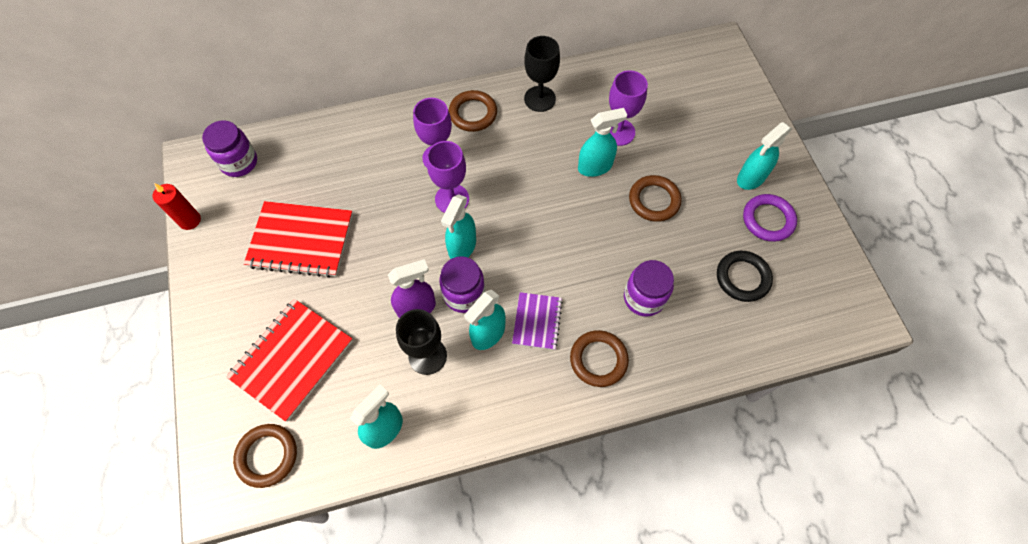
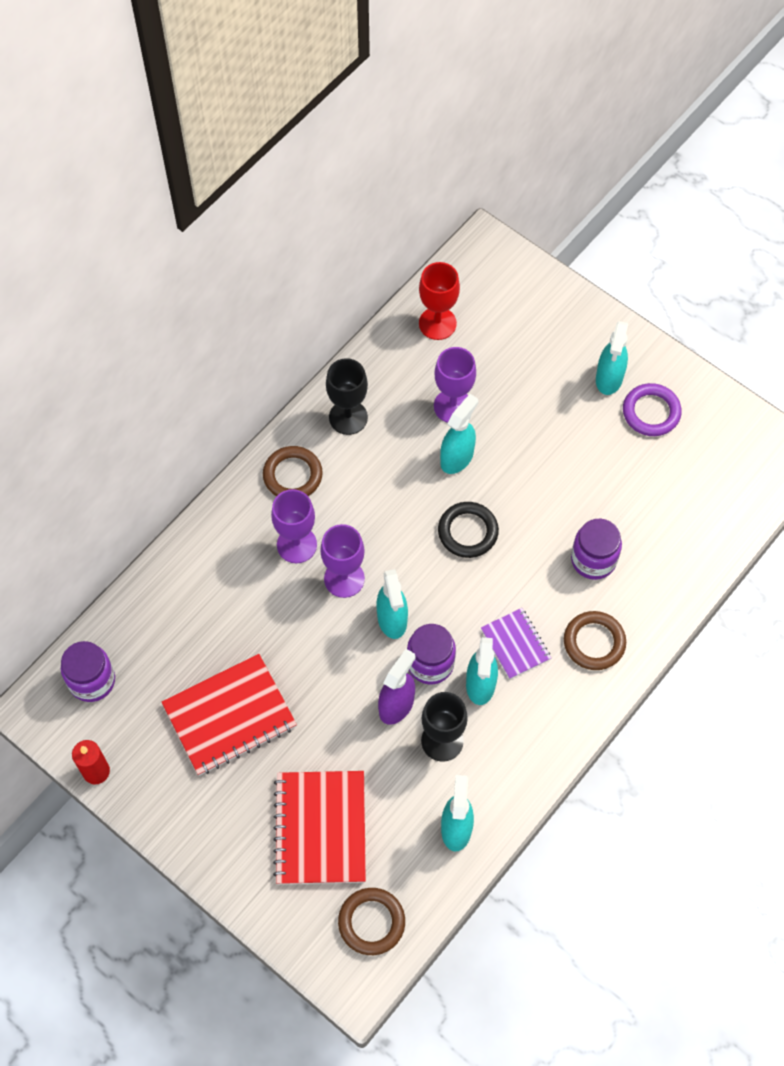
camera: 35 degrees left, 0 degrees up
(649, 75) = (437, 323): none -> red goblet
(654, 200) = (536, 458): brown ring -> none
(742, 278) = (665, 484): black ring -> black ring (468, 532)

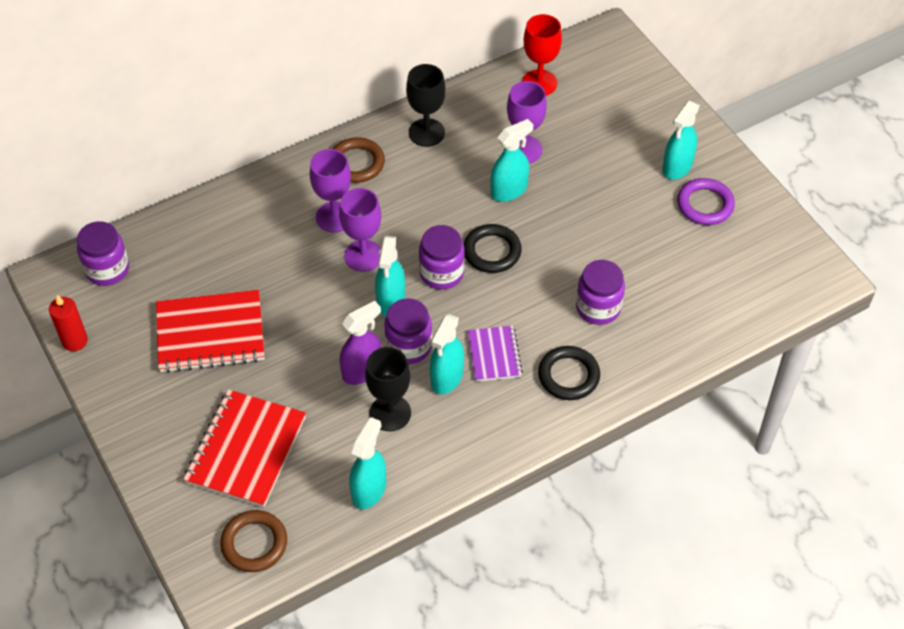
camera: 20 degrees right, 10 degrees down
(429, 572) = (441, 273): none -> purple jar
(594, 642) = (568, 376): brown ring -> black ring

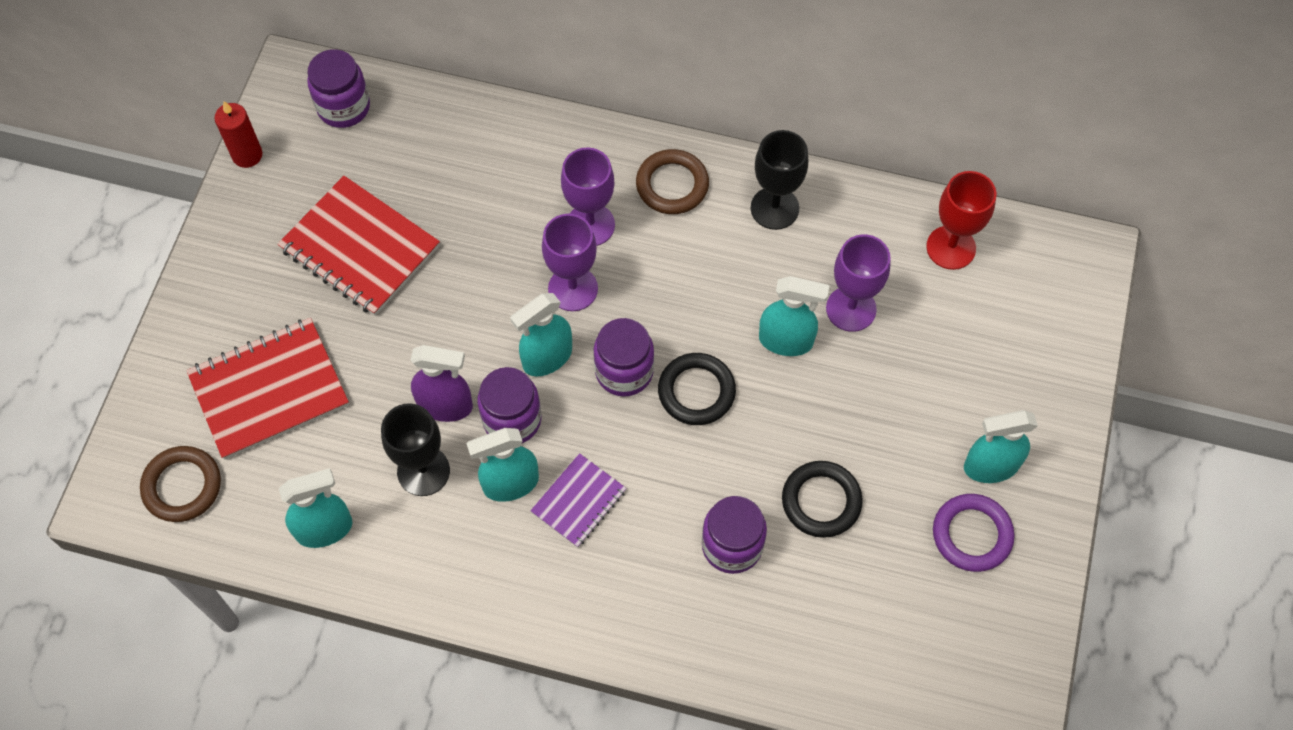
camera: 45 degrees right, 10 degrees up
(568, 376) = (623, 589): black ring -> black ring (821, 501)

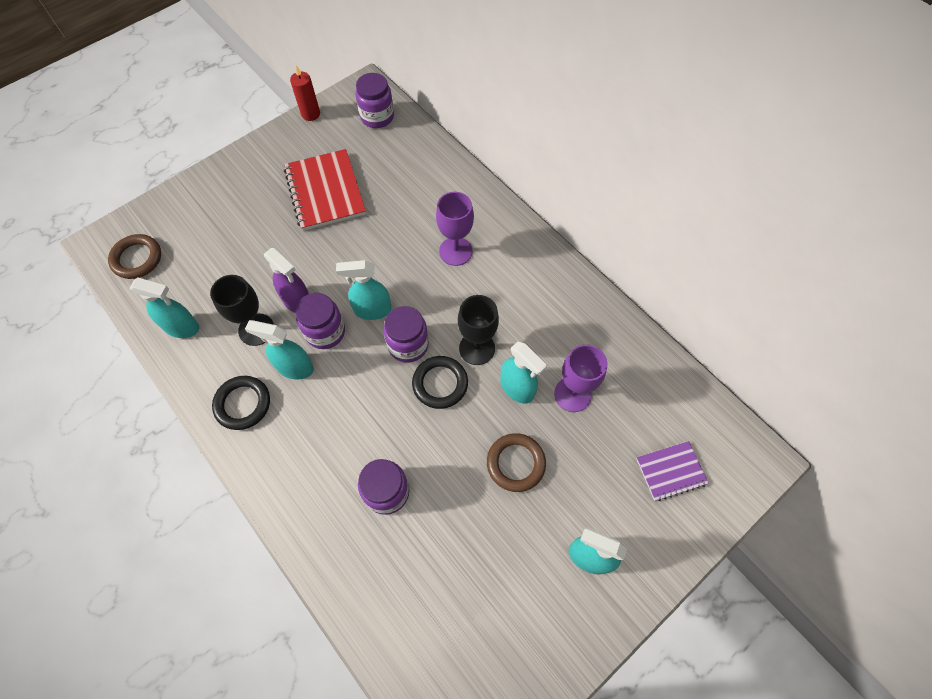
camera: 35 degrees right, 0 degrees up
(269, 390) = (219, 236): red notebook -> none
(573, 289) = (417, 280): purple goblet -> none
(579, 501) = (322, 403): purple notebook -> purple notebook (671, 471)
(672, 185) = (520, 256): brown ring -> brown ring (515, 463)
(774, 208) = (571, 305): black goblet -> black goblet (477, 348)
(821, 501) = (462, 502): black ring -> black ring (243, 404)
(951, 247) = (666, 397): red goblet -> none
(972, 534) = (543, 594): purple ring -> none

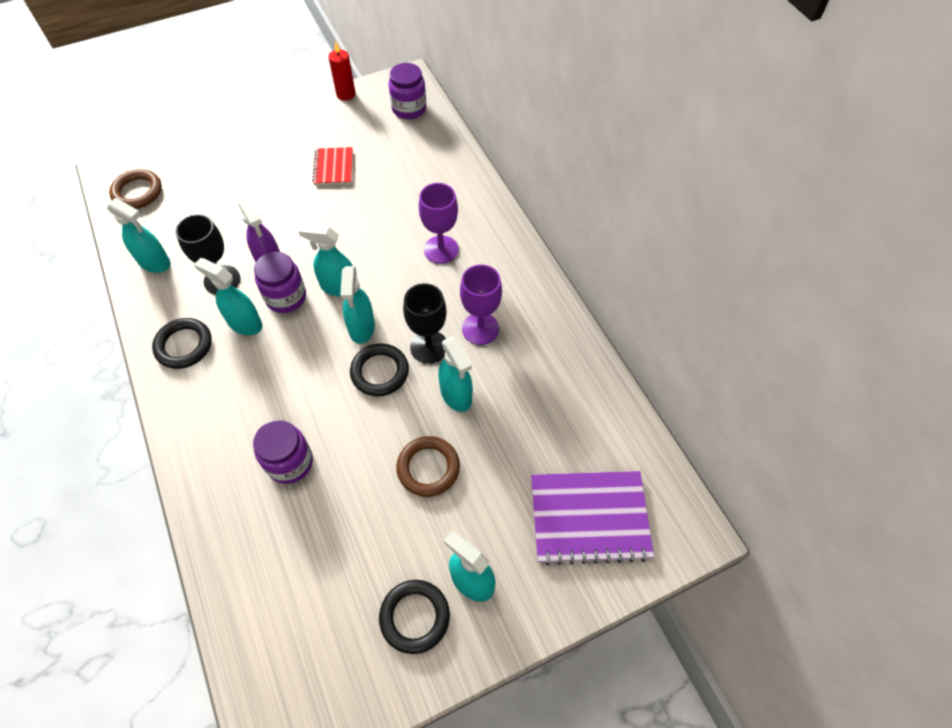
camera: 15 degrees right, 5 degrees down
(325, 191) = (333, 167): red notebook -> red notebook, size x0.57
(408, 345) = (361, 328): purple jar -> turquoise spray bottle
(551, 604) = (414, 617): none -> black ring
(572, 394) = (511, 415): purple goblet -> purple goblet (480, 329)
(671, 471) = (589, 518): purple notebook -> purple notebook, size x1.76

